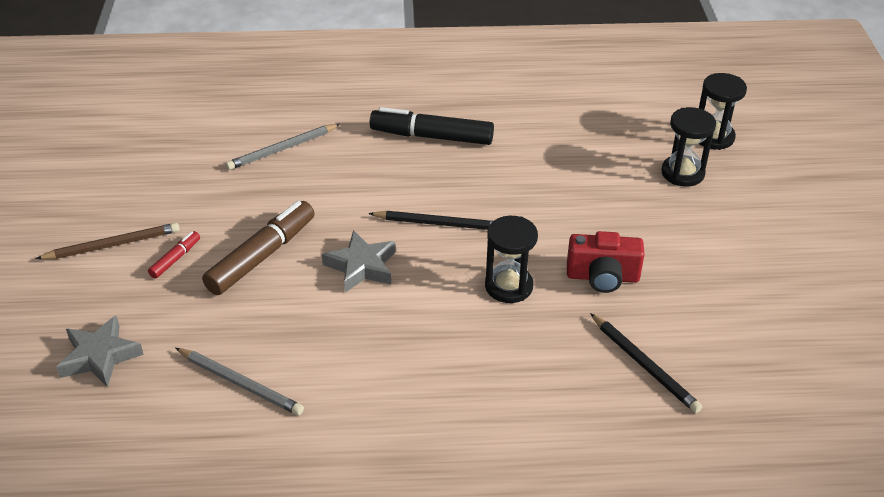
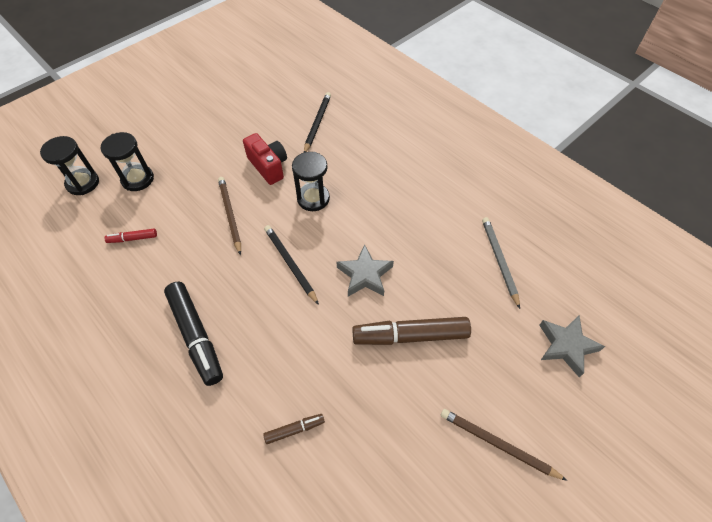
camera: 130 degrees left, 15 degrees up
(175, 259) = (465, 386): red marker -> red marker (133, 238)
(282, 149) = (294, 429): grey pencil -> brown marker
(554, 213) = (230, 215): none -> brown pencil

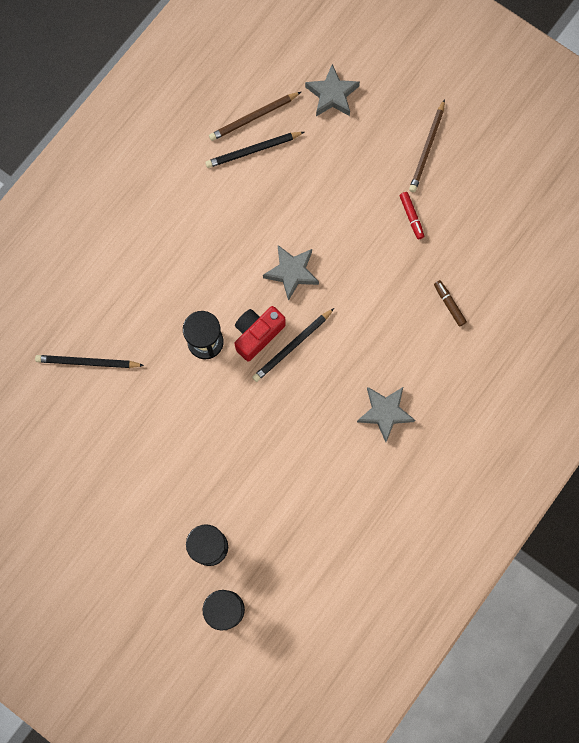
camera: 100 degrees left, 20 degrees up
(133, 238) = (290, 517): red marker -> red marker (411, 217)
(196, 335) = (385, 412): black marker -> grey star
(230, 215) = (242, 425): brown pencil -> brown pencil (253, 117)
(268, 166) = (166, 402): red camera -> red camera (257, 334)
(410, 336) = (347, 223): brown marker -> none
(499, 261) = (253, 151): grey pencil -> black pencil

